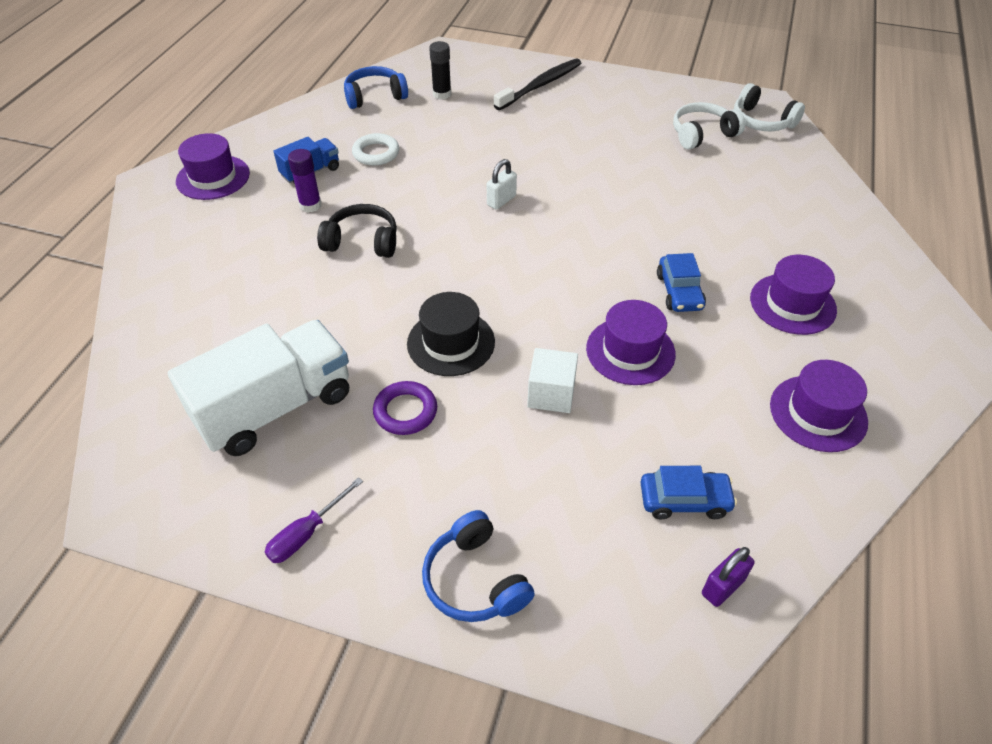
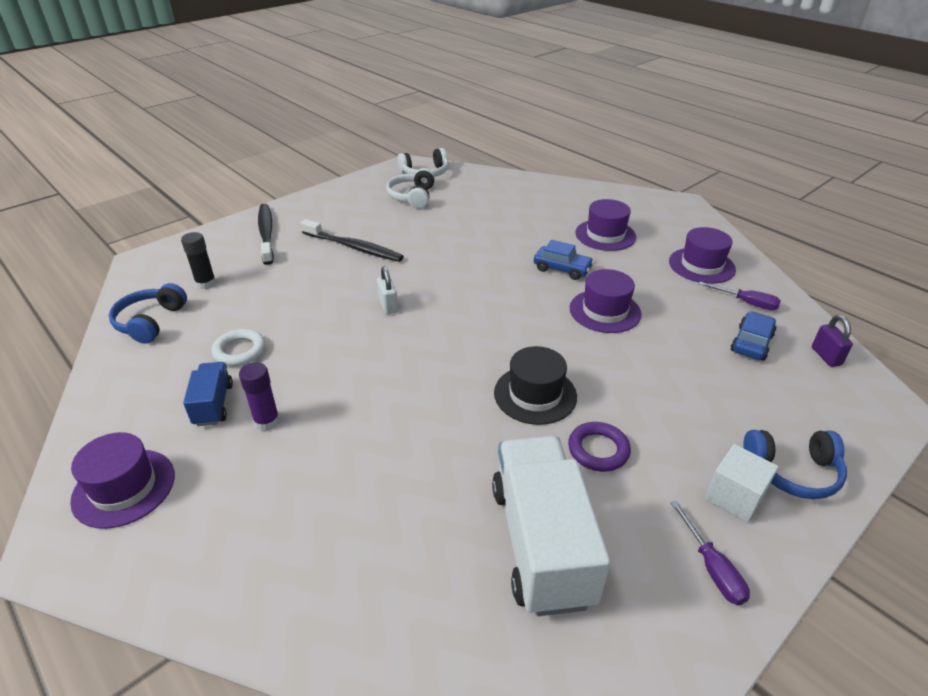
camera: 60 degrees left, 10 degrees down
(362, 242) = (359, 403): black headphones -> none
(551, 394) = (625, 363): white cube -> white cube (734, 496)
(570, 140) = (353, 247): none -> black toothbrush
(772, 478) = (746, 303): none -> purple screwdriver

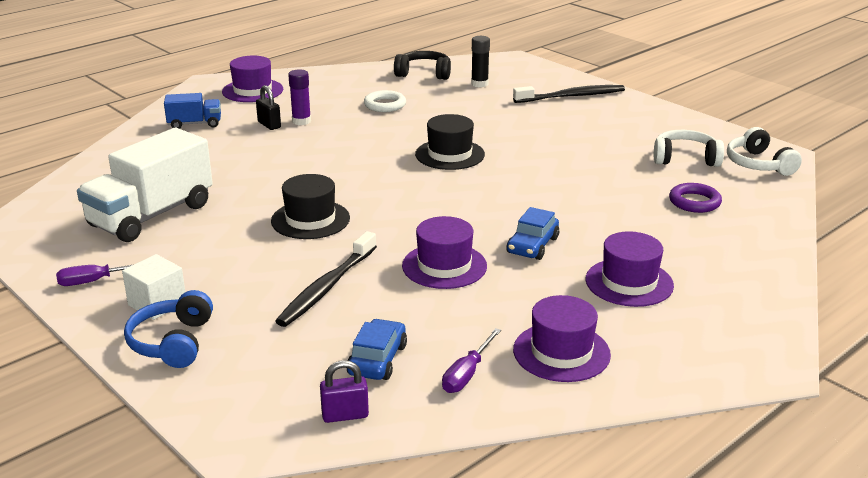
camera: 90 degrees right, 10 degrees down
(150, 322) = (424, 74): blue headphones -> black headphones
(213, 404) = (323, 104): blue truck -> blue truck (195, 124)
(269, 453) = (269, 125): none -> black padlock
(353, 247) = (555, 134): black toothbrush -> black toothbrush (327, 287)
(388, 306) = (450, 154): white padlock -> black hat
(541, 543) = (151, 215): white truck -> white truck turned 135 degrees clockwise
(598, 450) = (233, 244): purple ring -> purple ring (694, 202)
(751, 343) = (377, 360): blue car -> blue car turned 105 degrees counterclockwise

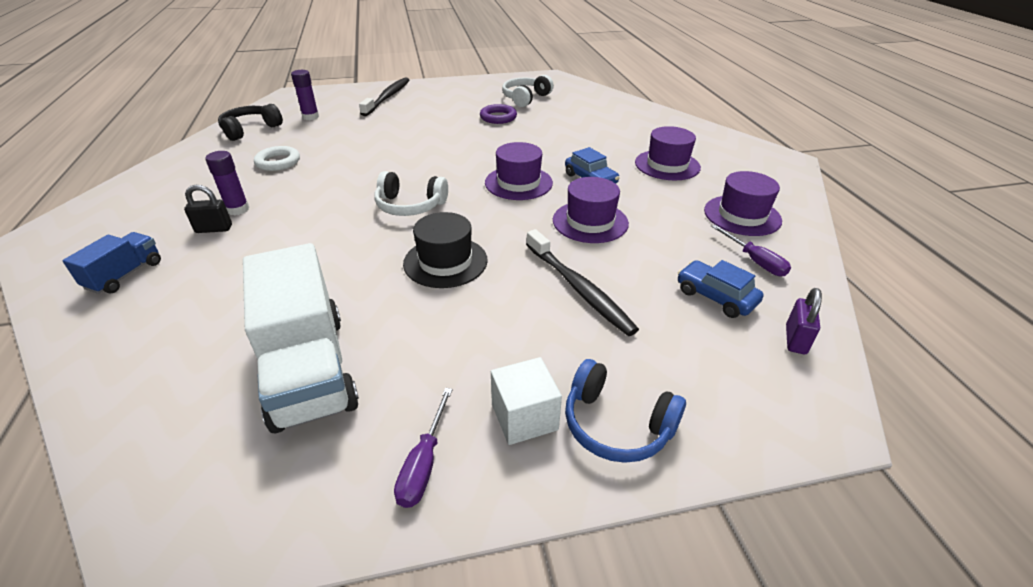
camera: 60 degrees left, 10 degrees up
(252, 90) = (115, 216): purple hat -> purple hat (518, 183)
(450, 154) = (412, 164): black hat -> none
(479, 84) = (310, 117): black glue stick -> purple glue stick
(694, 202) = (583, 114): purple ring -> purple ring (498, 117)
(758, 164) = (557, 85): white headphones -> white headphones (410, 206)

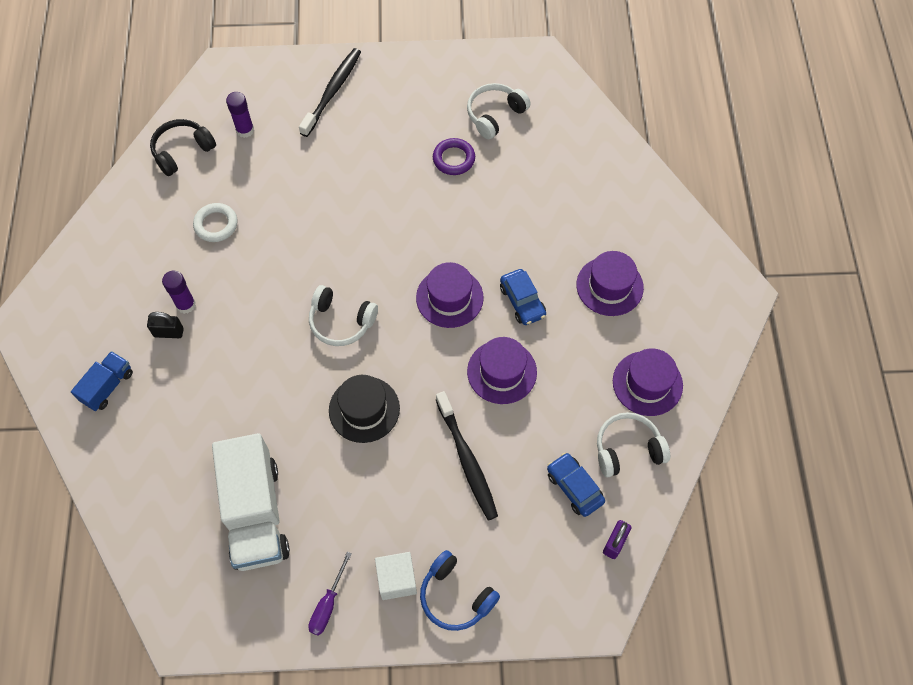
camera: 10 degrees right, 25 degrees up
(755, 261) = (627, 449): purple screwdriver -> white headphones

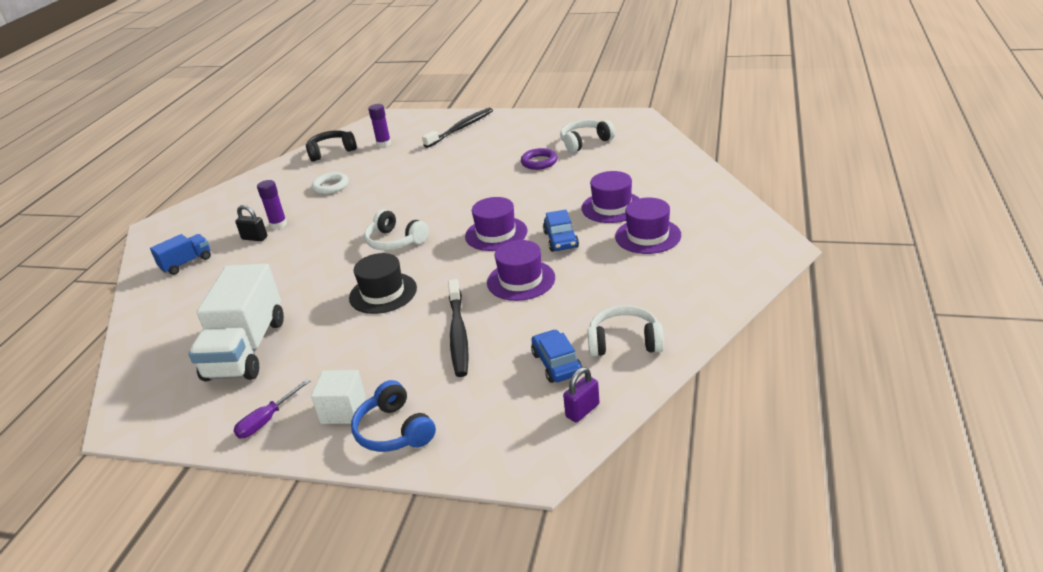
camera: 20 degrees right, 30 degrees down
(647, 383) = (662, 299): purple hat -> purple hat (612, 207)

